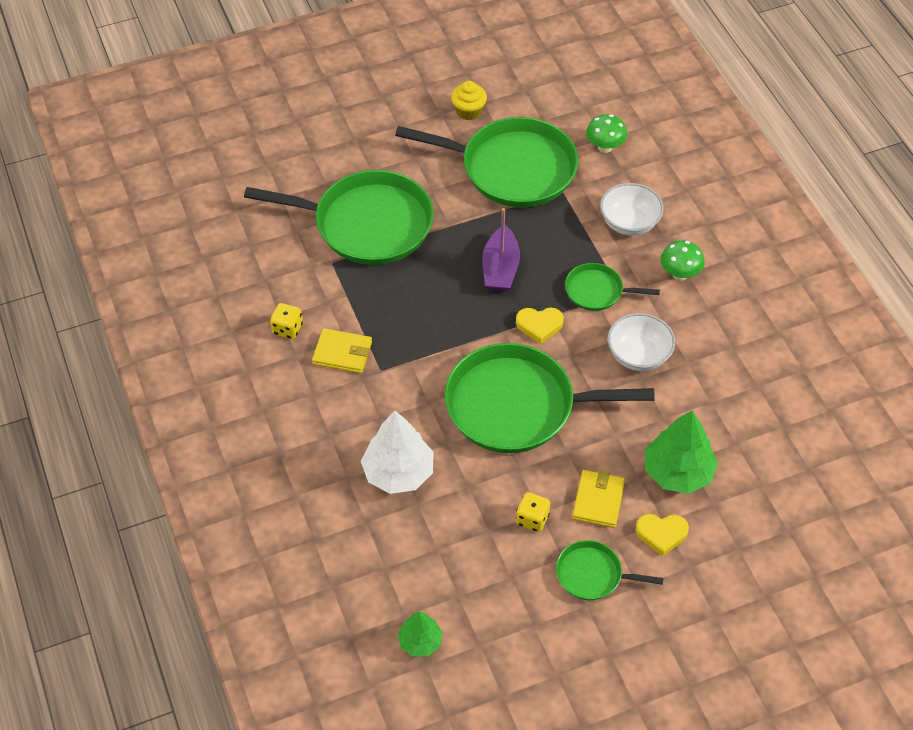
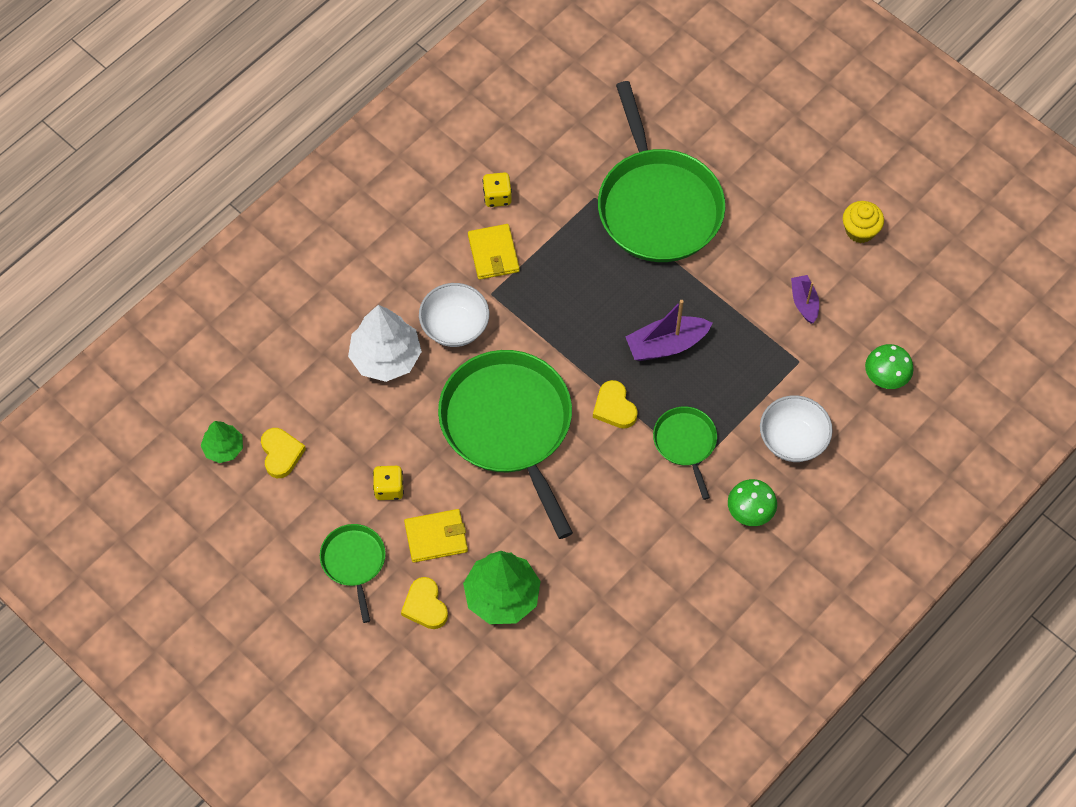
camera: 65 degrees right, 10 degrees up
(452, 594) = (281, 454): none -> yellow heart
(512, 168) = (804, 302): green pan -> purple boat
(638, 355) = (624, 511): white bowl -> white bowl (455, 326)

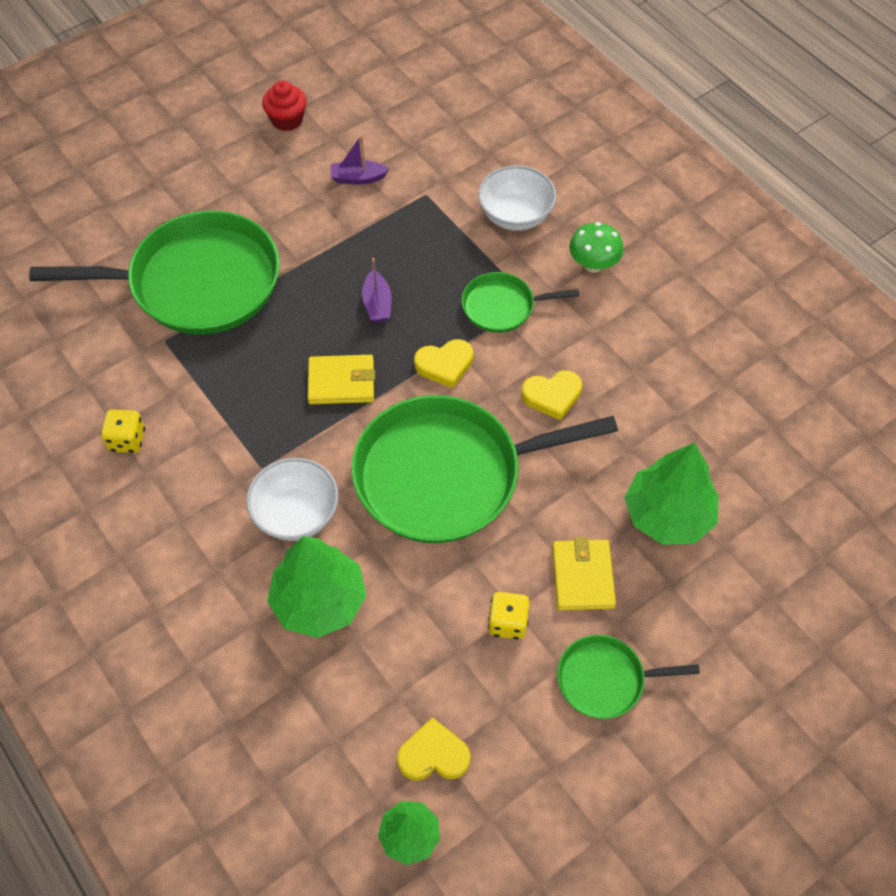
camera: 80 degrees left, 5 degrees down
(386, 357) = (319, 601): white tree -> green tree
(425, 606) = (673, 602): yellow heart -> yellow heart (552, 396)
(493, 253) = (206, 456): yellow wallet -> yellow wallet (341, 382)
(666, 345) = (377, 304): purple boat -> purple boat, size x0.62
(860, 230) = (287, 120): yellow cupcake -> red cupcake
(885, 377) = (460, 131): green mushroom -> none

